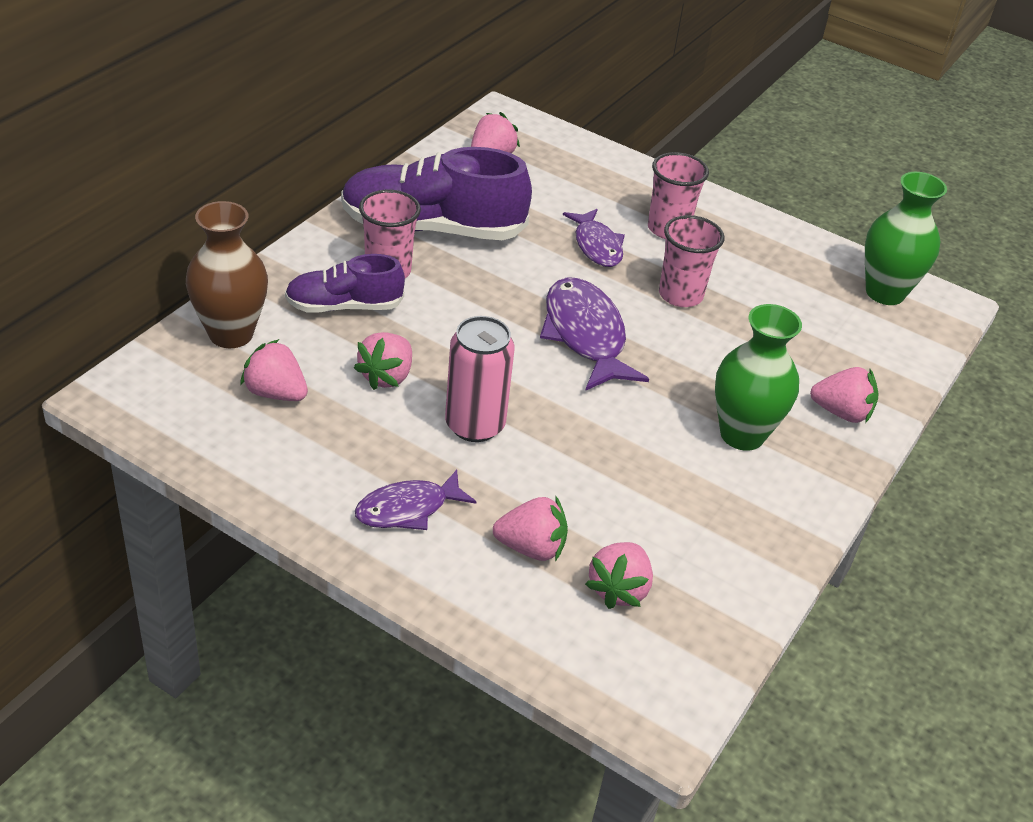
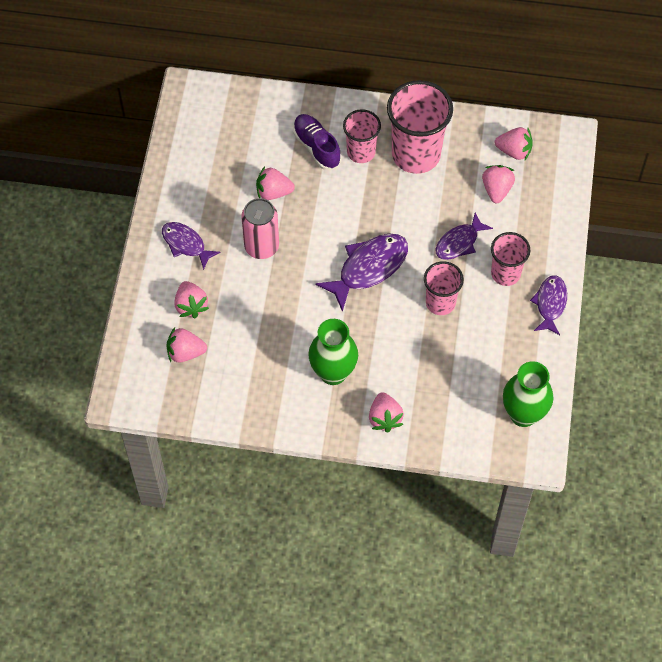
camera: 70 degrees right, 20 degrees up
(231, 334) = (261, 111): brown vase -> none
(276, 393) = (231, 152): pink strawberry -> pink strawberry (496, 190)
(432, 228) = (416, 154): purple shoe -> pink cup
(732, 214) = (550, 304): none -> purple fish

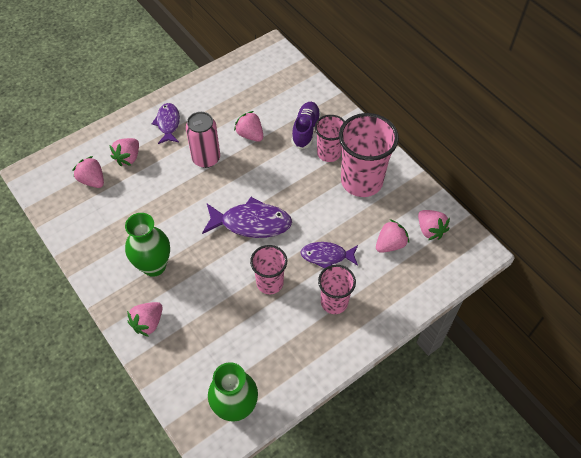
camera: 45 degrees right, 5 degrees down
(550, 304) = (341, 349): purple fish -> none

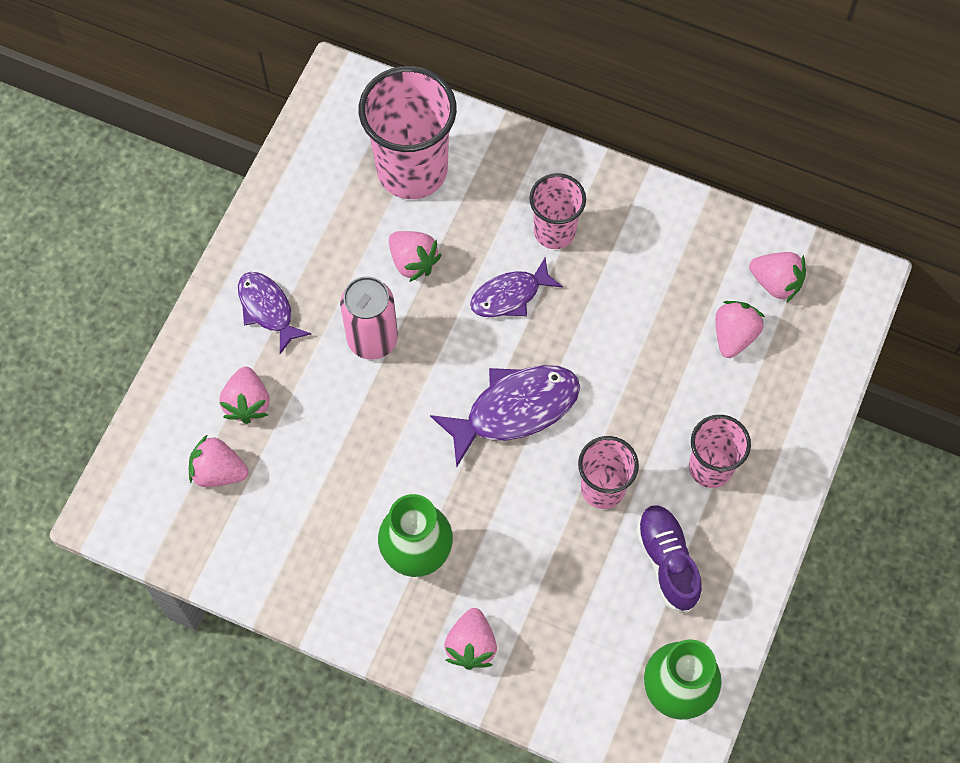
camera: 30 degrees left, 10 degrees up
(250, 135) = (413, 262): pink strawberry -> pink strawberry turned 150 degrees counterclockwise
(305, 130) = (493, 209): purple shoe -> purple shoe (667, 561)
(326, 256) = (656, 403): purple fish -> purple fish (510, 295)
(361, 181) = (632, 254): pink cup -> pink cup (412, 170)

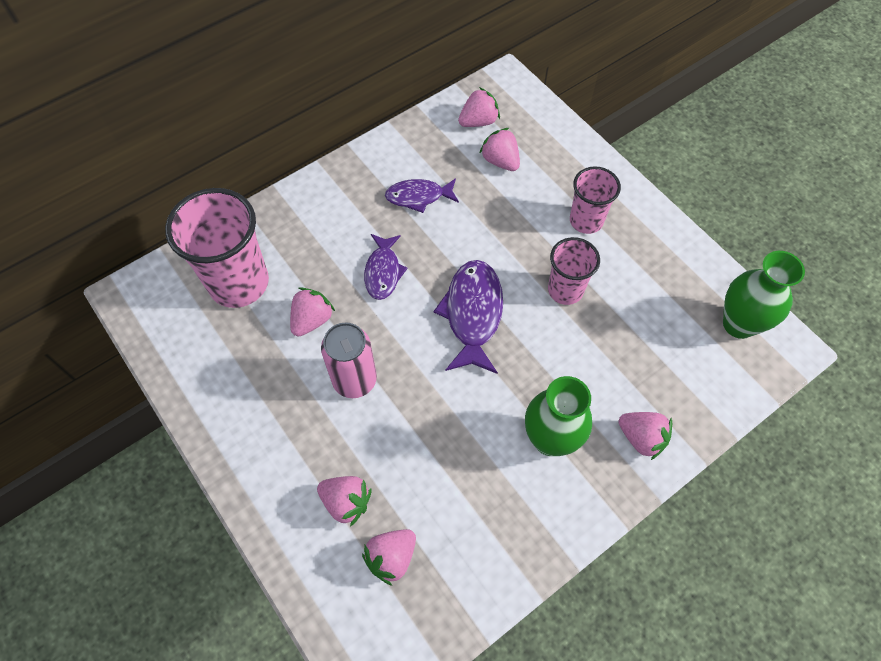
camera: 60 degrees left, 5 degrees down
(267, 309) = (276, 444): purple fish -> purple fish (418, 197)
(413, 262) = (312, 320): pink strawberry -> pink strawberry turned 45 degrees counterclockwise
(554, 231) = (354, 220): pink cup -> none
(667, 561) = (640, 279): purple shoe -> none

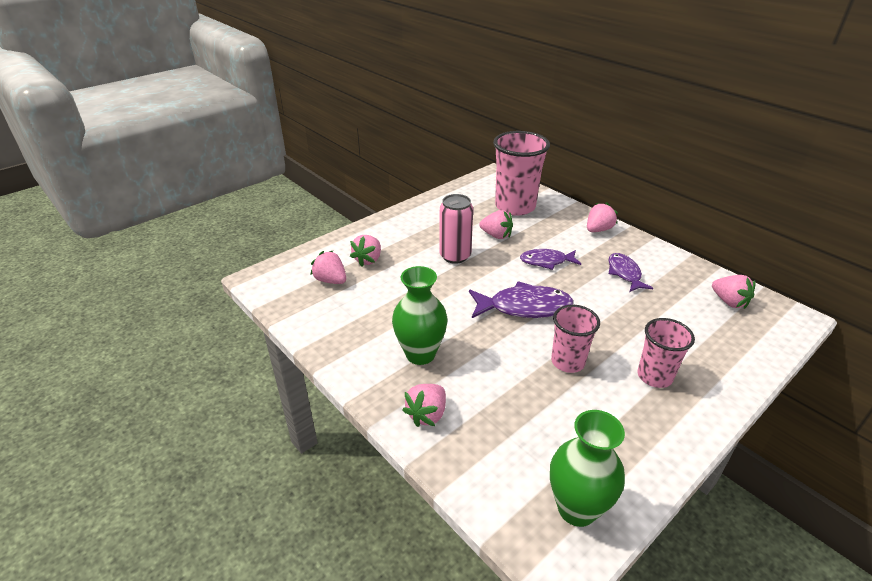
camera: 85 degrees right, 25 degrees down
(500, 161) = (691, 317): pink strawberry -> pink strawberry (598, 230)

